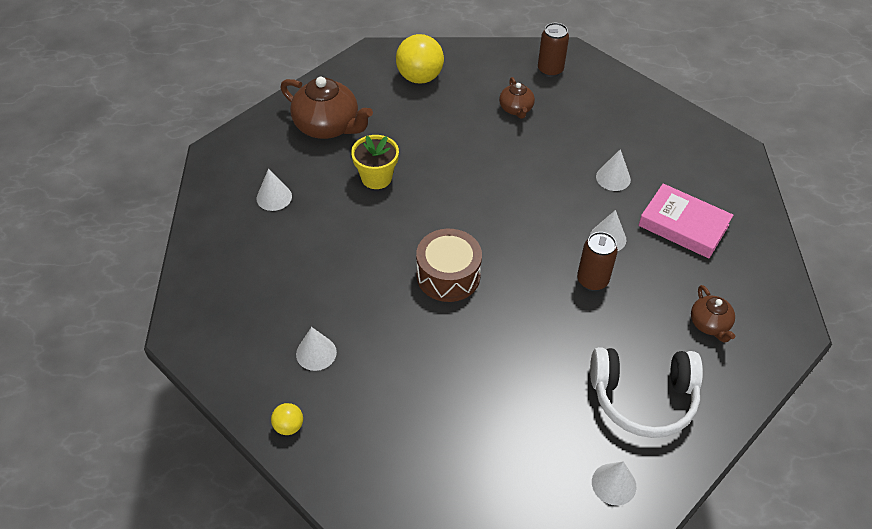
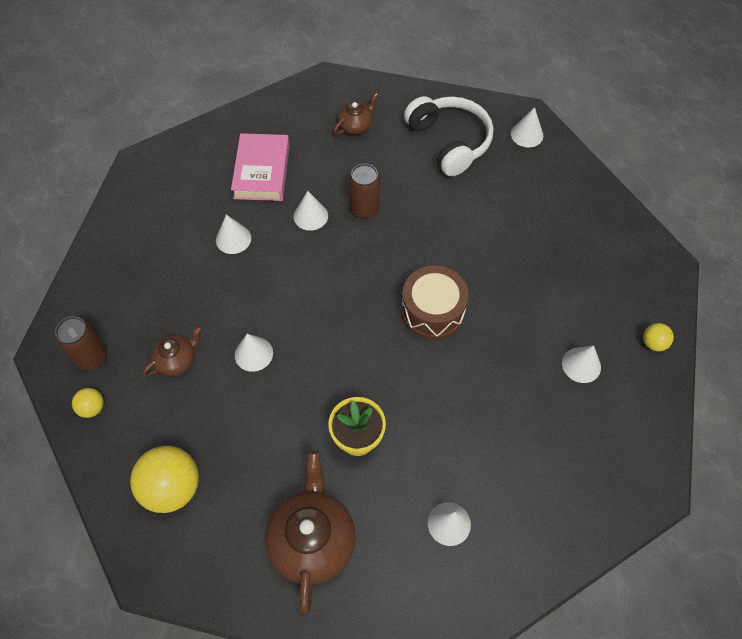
camera: 120 degrees left, 10 degrees up
(491, 150) = (253, 353): none -> white cone
(508, 60) = (92, 408): none -> yellow ball

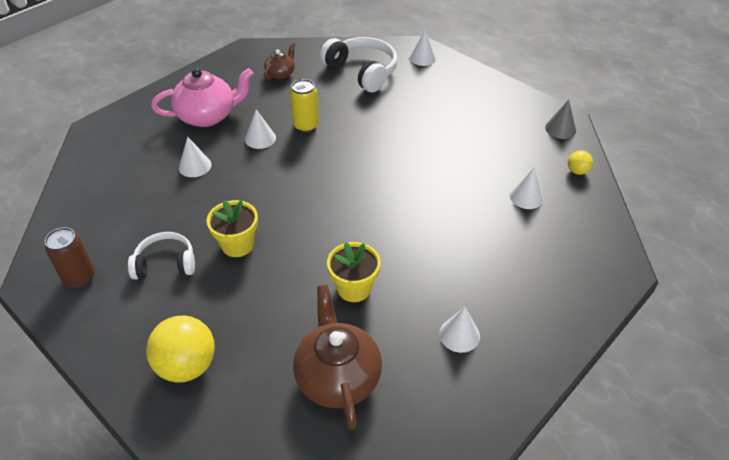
camera: 15 degrees left, 15 degrees down
(92, 408) = (89, 318): yellow ball -> none
(177, 360) = (165, 264): brown teapot -> white headphones
(253, 353) = (237, 245): white cone -> yellow flower pot
(262, 171) = (208, 116): pink book -> pink teapot
(364, 209) = (306, 126): brown can -> yellow can
(432, 310) = (388, 184): brown drum -> none
(655, 277) = (560, 129): none -> grey cone

